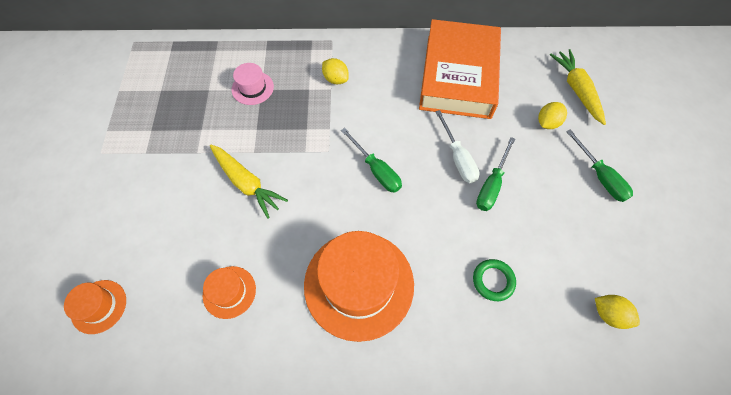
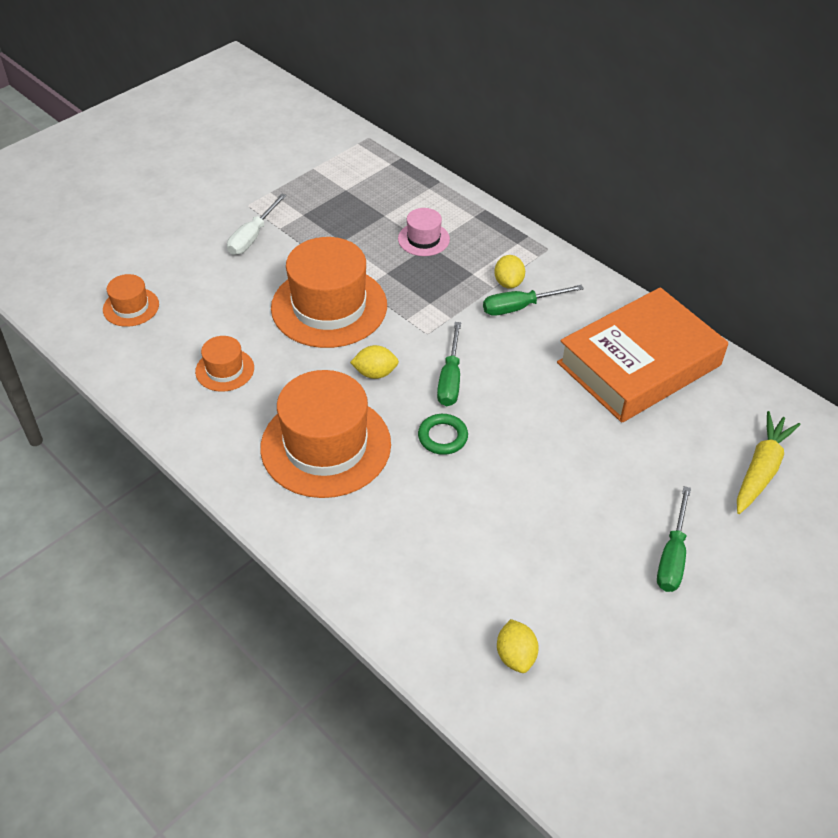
camera: 45 degrees right, 15 degrees down
(246, 183) = (329, 306): yellow carrot -> orange hat
(458, 158) = (541, 427): white screwdriver -> white screwdriver (252, 237)
(491, 185) = (544, 473): green screwdriver -> green screwdriver (520, 307)
(493, 281) = (442, 539): green ring -> green ring (442, 437)
(547, 123) = (681, 471): yellow lemon -> yellow lemon (375, 373)

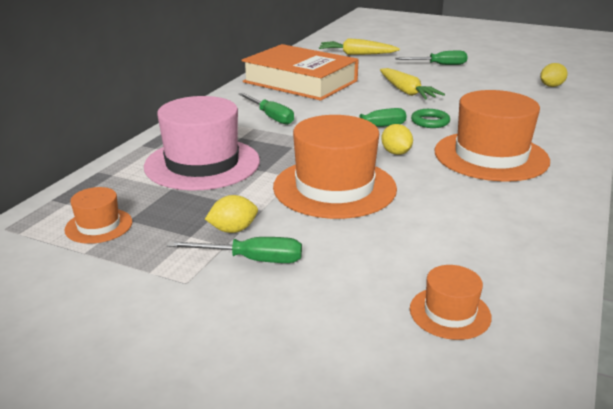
camera: 110 degrees left, 20 degrees down
(225, 370) = (470, 218): orange hat -> orange hat (99, 226)
(252, 237) = (252, 260): white screwdriver -> green screwdriver
(423, 239) = (202, 163): pink hat -> pink hat, size x2.10
(508, 283) = (243, 124): yellow lemon -> yellow lemon (233, 230)
(558, 459) = (406, 91): none -> yellow carrot

